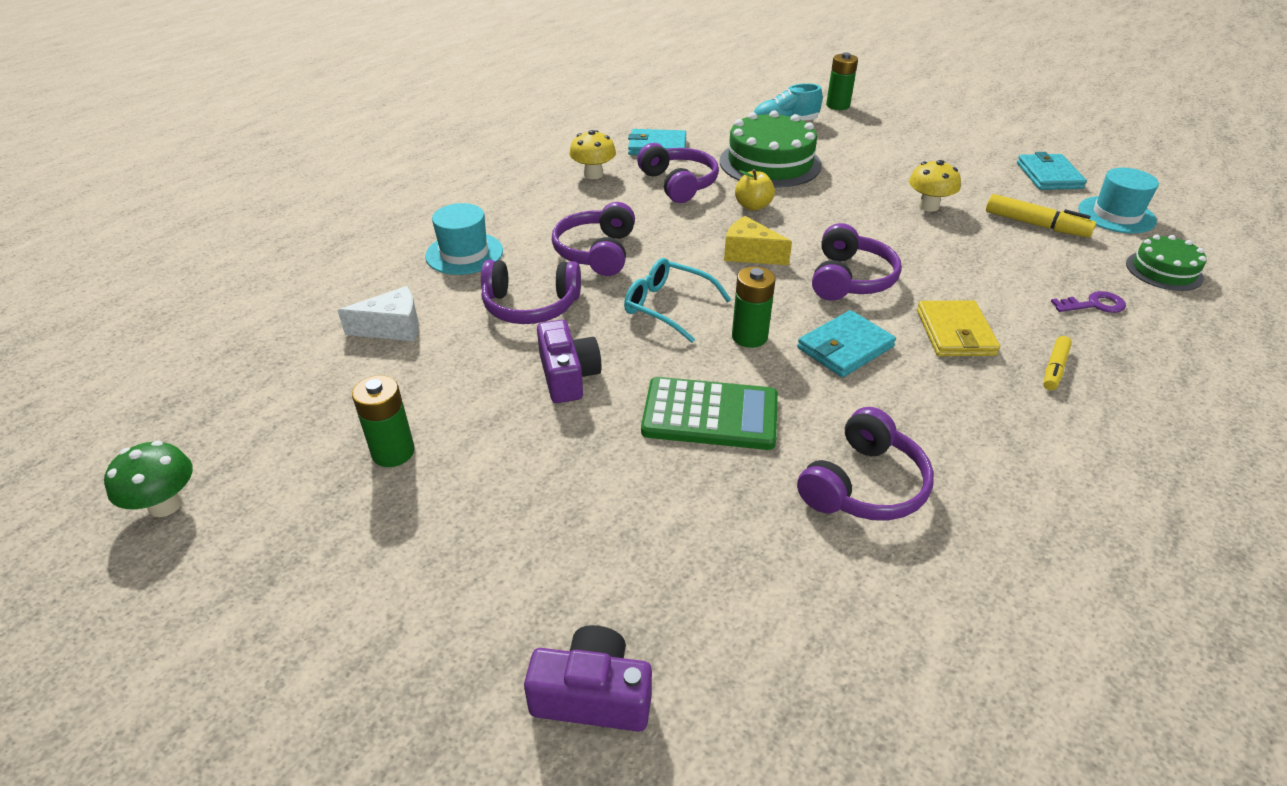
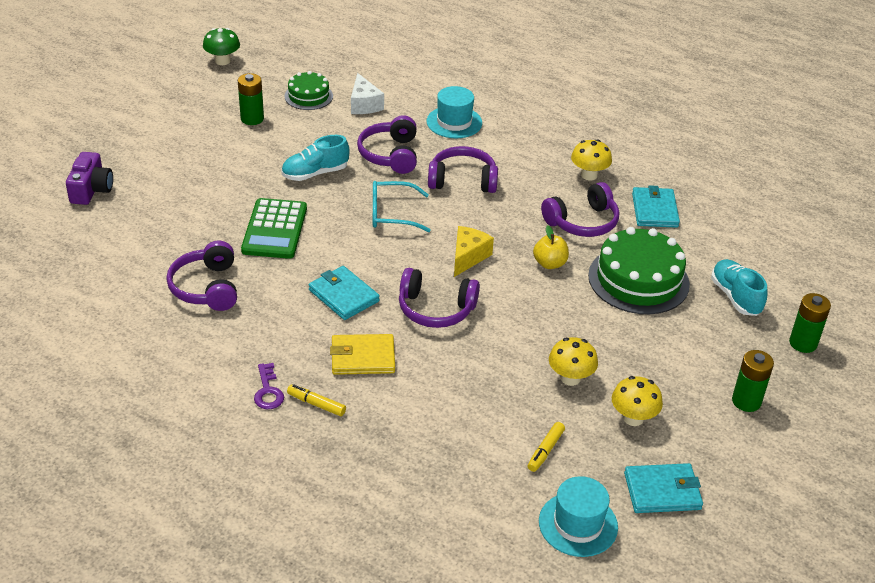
camera: 85 degrees right, 0 degrees up
(568, 376) = (315, 173): purple camera -> turquoise shoe
(668, 306) = (392, 214): turquoise glasses -> turquoise glasses turned 120 degrees counterclockwise
(749, 337) = (356, 250): green battery -> green battery (746, 401)
(864, 485) = (207, 287): purple headphones -> purple headphones turned 45 degrees clockwise
(967, 181) = (633, 418): none -> yellow mushroom
(1035, 225) = (545, 450): yellow marker -> yellow marker, size x0.63
(1094, 305) = (405, 454): purple key -> purple key (268, 391)
(1164, 270) = (467, 526): green cake -> green cake (308, 96)

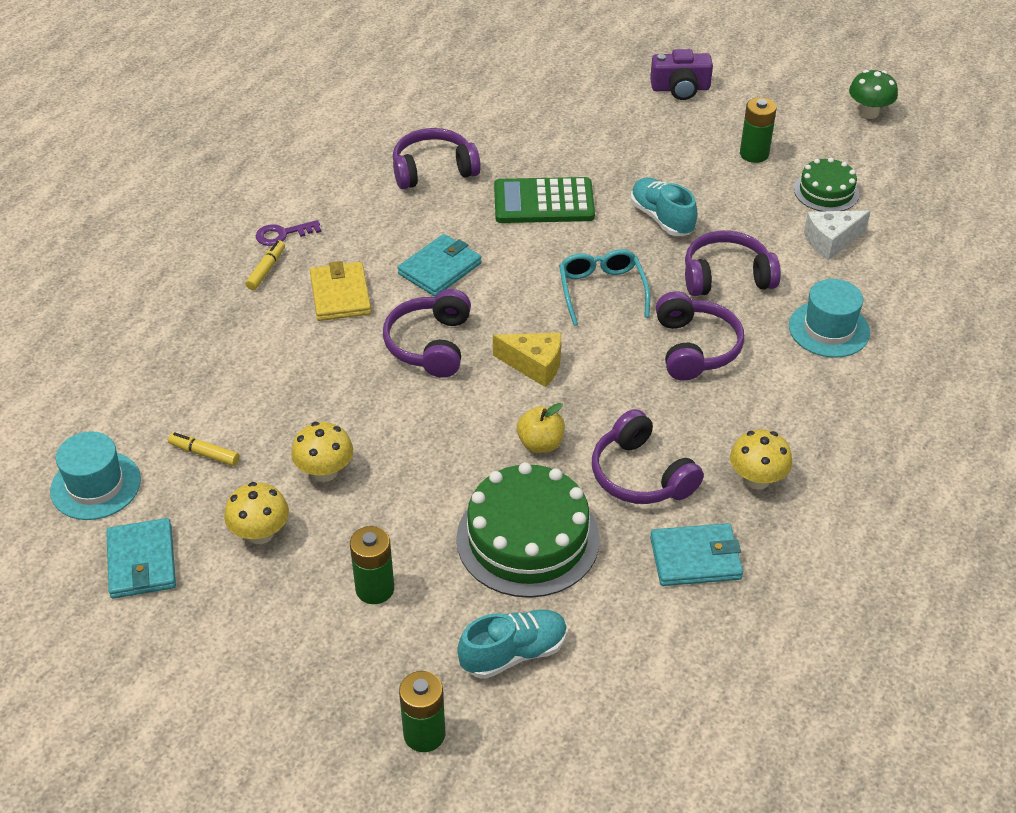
camera: 85 degrees right, 5 degrees up
(91, 189) = (574, 68): purple camera -> purple camera (680, 88)
(746, 401) = (298, 655): green battery -> green battery (375, 589)

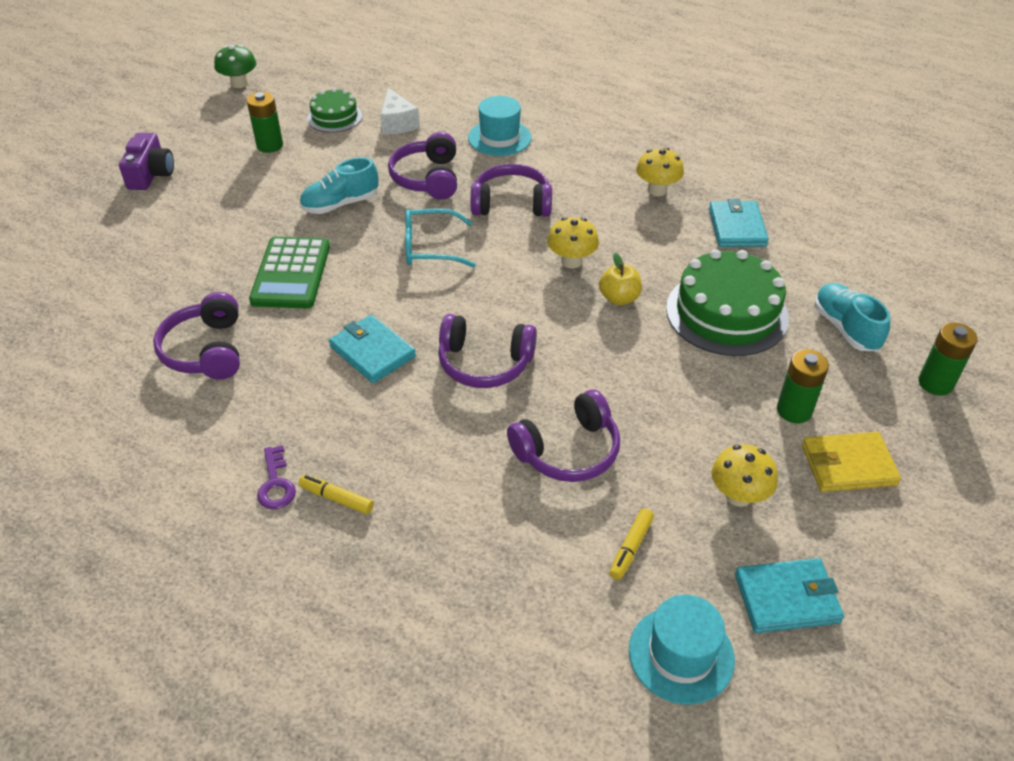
camera: 85 degrees left, 0 degrees up
(325, 472) = (655, 445): yellow mushroom -> yellow mushroom (571, 261)
(340, 295) = (395, 431): yellow wallet -> yellow wallet (848, 465)
(534, 365) = (521, 295): yellow cheese -> none
(641, 475) = (654, 246): purple headphones -> purple headphones (568, 451)

